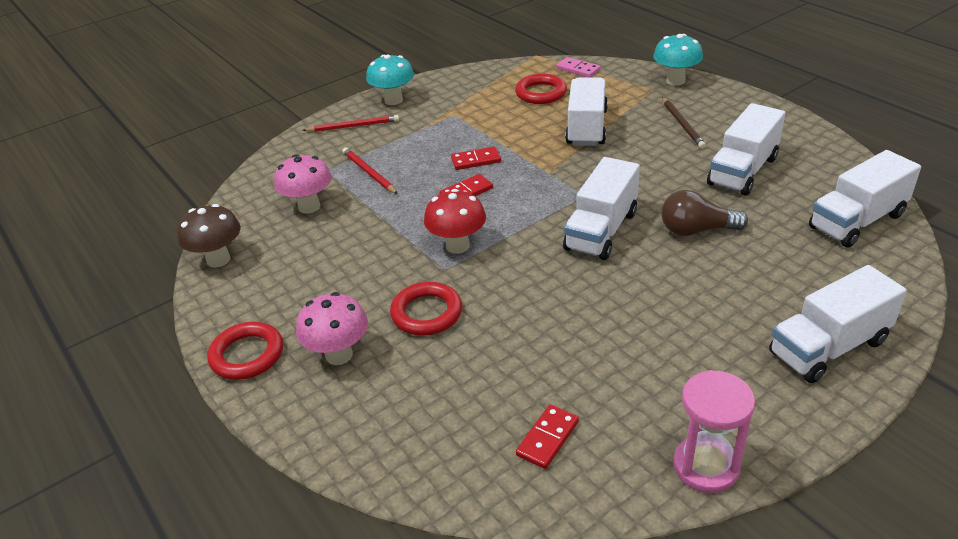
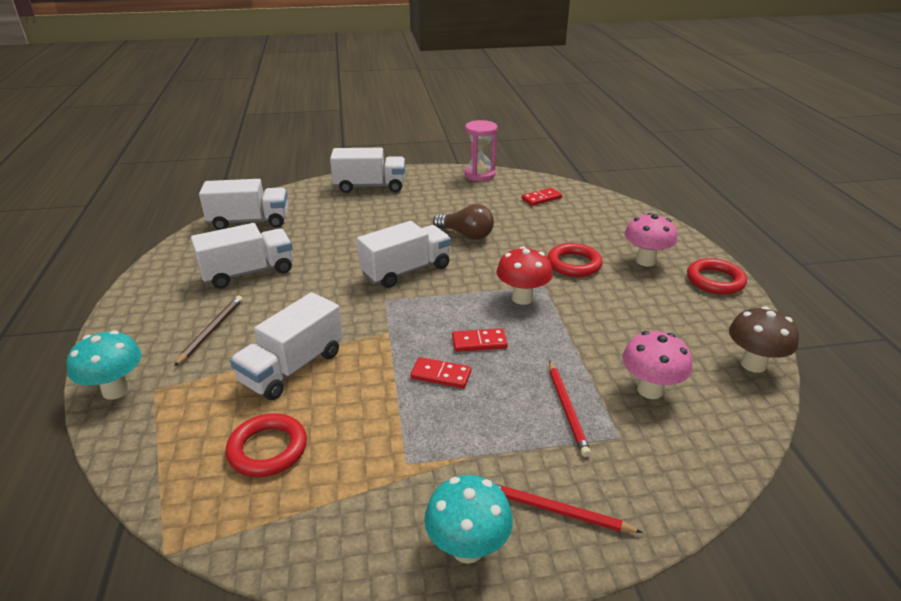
camera: 155 degrees left, 5 degrees down
(578, 69) = (167, 475): pink domino -> none
(696, 230) = (345, 249): brown light bulb -> brown light bulb (466, 234)

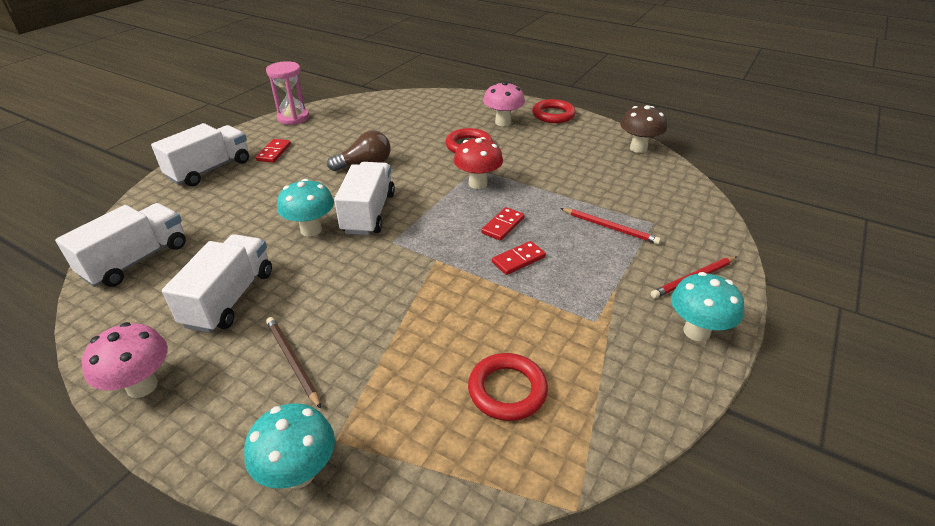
camera: 50 degrees left, 5 degrees up
(292, 367) = (417, 331): white truck -> none
(354, 259) = (311, 230): none -> turquoise mushroom
(541, 198) = (372, 114): red domino -> red domino (274, 152)
(650, 390) = (624, 190): pink mushroom -> pink mushroom (142, 386)

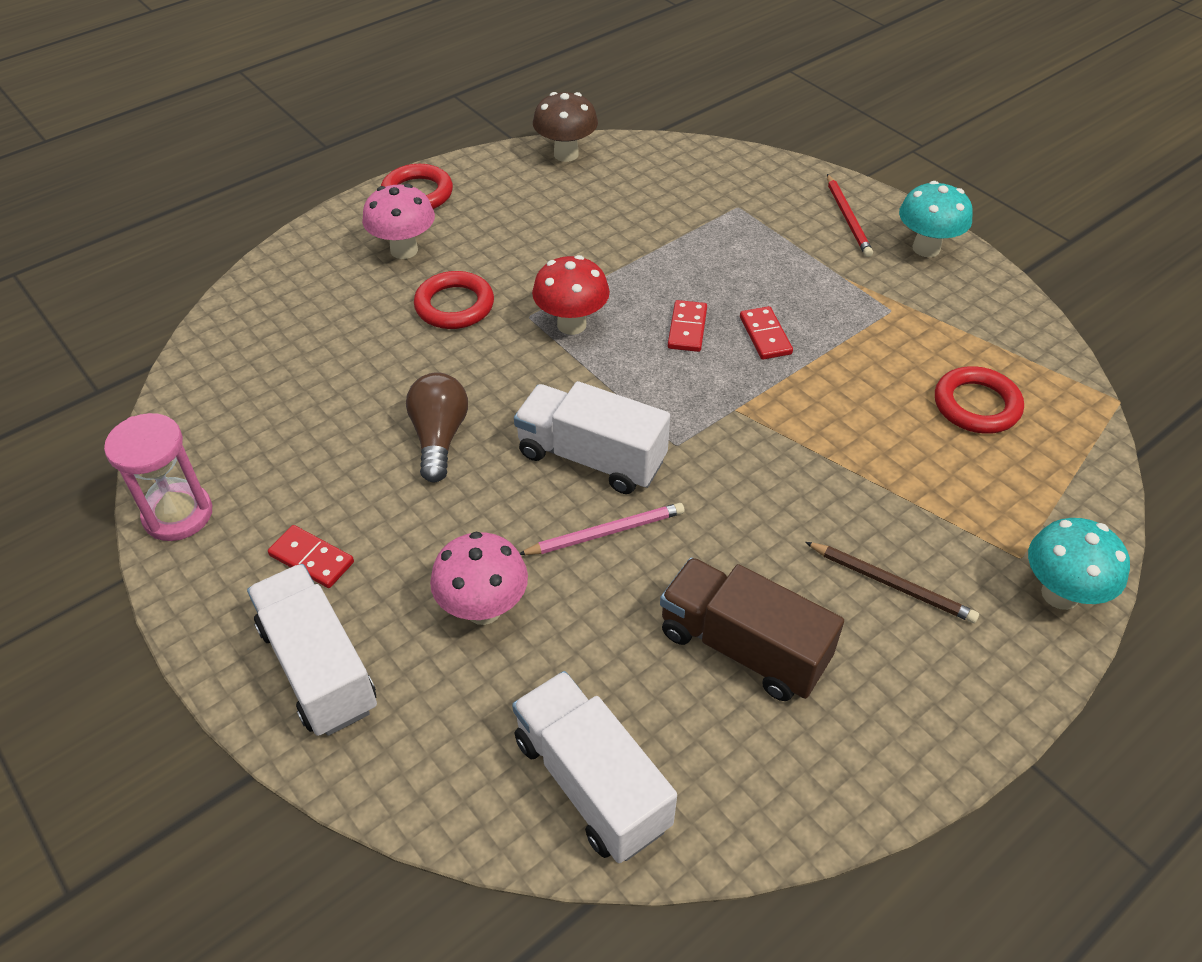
camera: 70 degrees left, 10 degrees up
(142, 386) = (900, 754): pink mushroom -> pink mushroom (483, 609)
(230, 298) = (743, 647): white truck -> brown truck
(292, 361) = (892, 584): brown pencil -> brown pencil turned 135 degrees counterclockwise
(311, 230) = (605, 532): turquoise mushroom -> pink pencil
(503, 225) = (687, 328): red domino -> red domino turned 45 degrees clockwise
(610, 227) = (732, 241): red pencil -> none

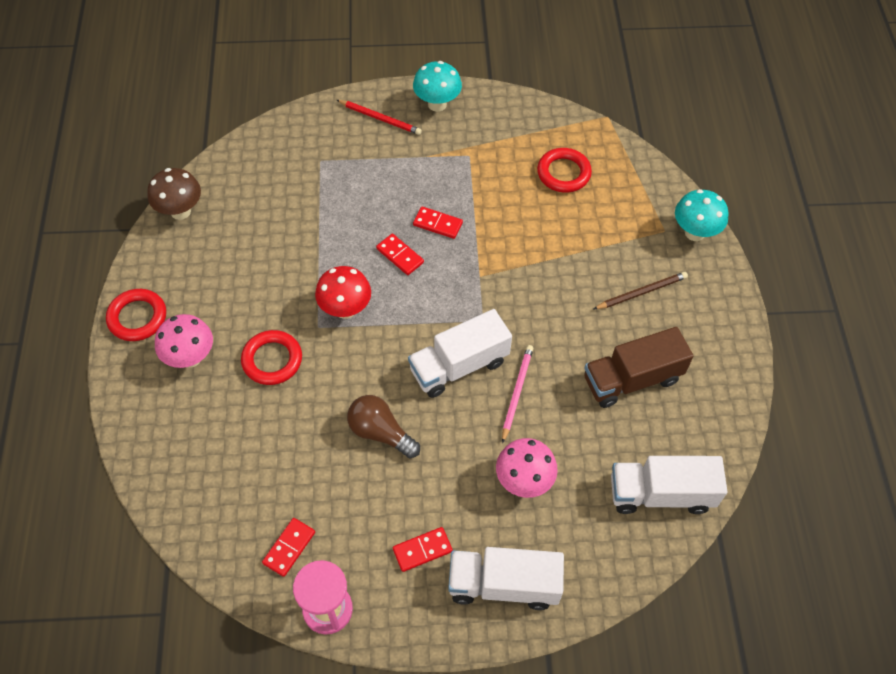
camera: 55 degrees left, 10 degrees up
(234, 441) = (289, 548): none -> red domino

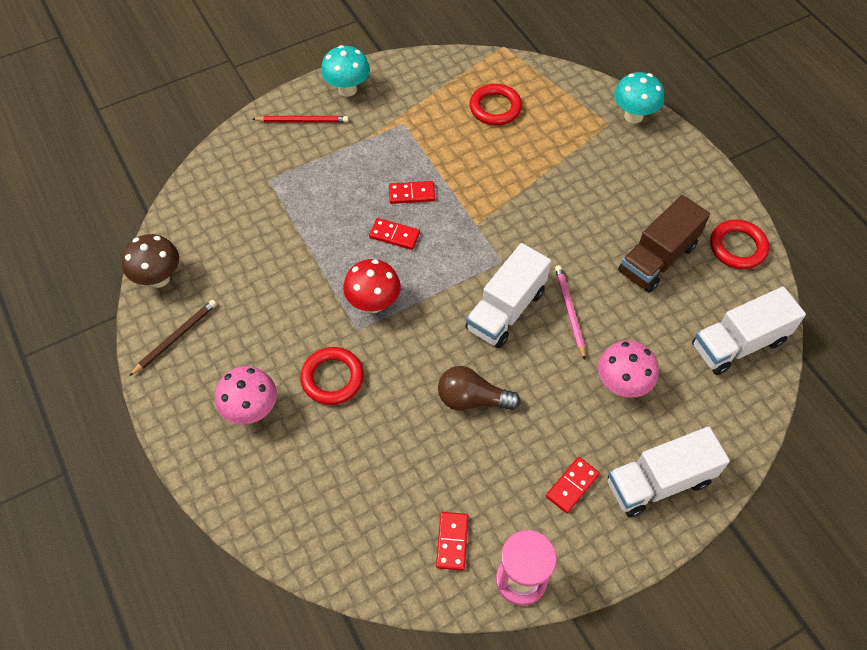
camera: 25 degrees left, 0 degrees up
(137, 317) = (175, 395): red ring -> red ring (737, 247)
(641, 292) = (621, 182): brown pencil -> brown pencil (175, 338)

